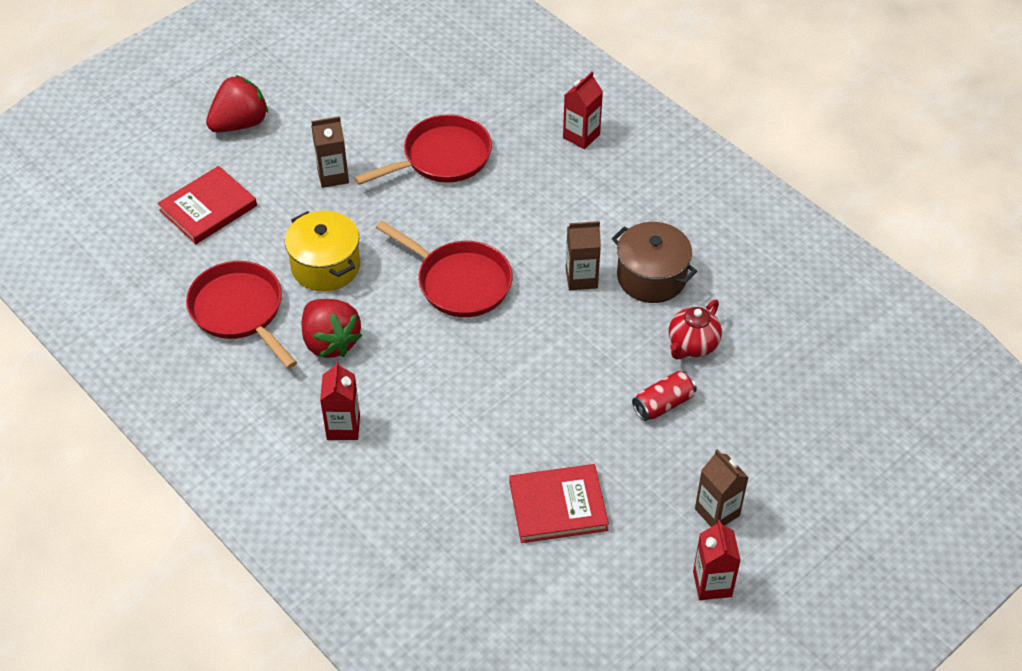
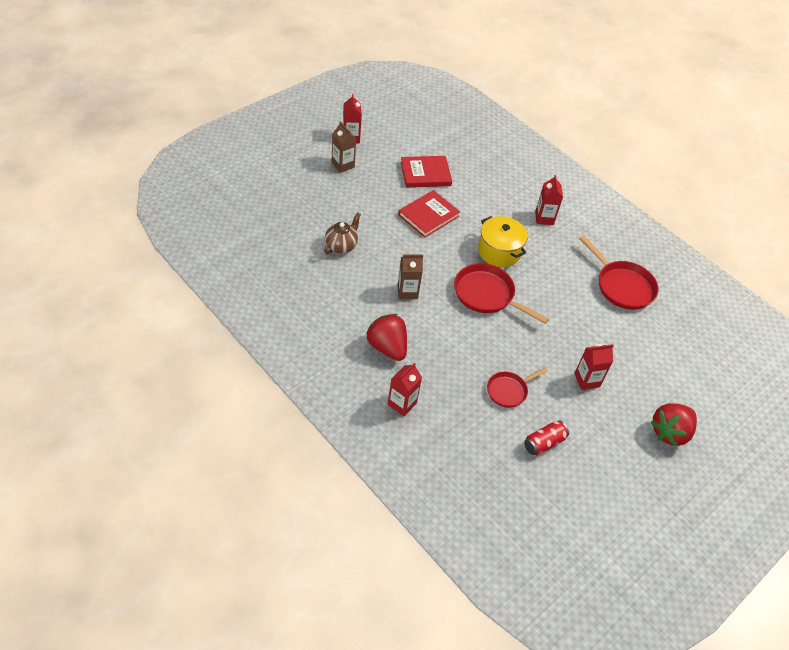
camera: 175 degrees right, 0 degrees up
(208, 208) = (667, 359): red book -> red book (428, 215)
(326, 266) = (575, 311): yellow pot -> yellow pot (499, 251)
(330, 342) = (561, 264): red strawberry -> red strawberry (387, 347)
(333, 176) = (587, 380): brown carton -> red carton
(441, 158) = (509, 390): red pan -> red pan, size x0.62
(651, 277) = (361, 289): brown pot -> none
(663, 404) = (364, 216): red can -> red can (544, 443)
(692, 345) = (341, 246): red teapot -> brown teapot

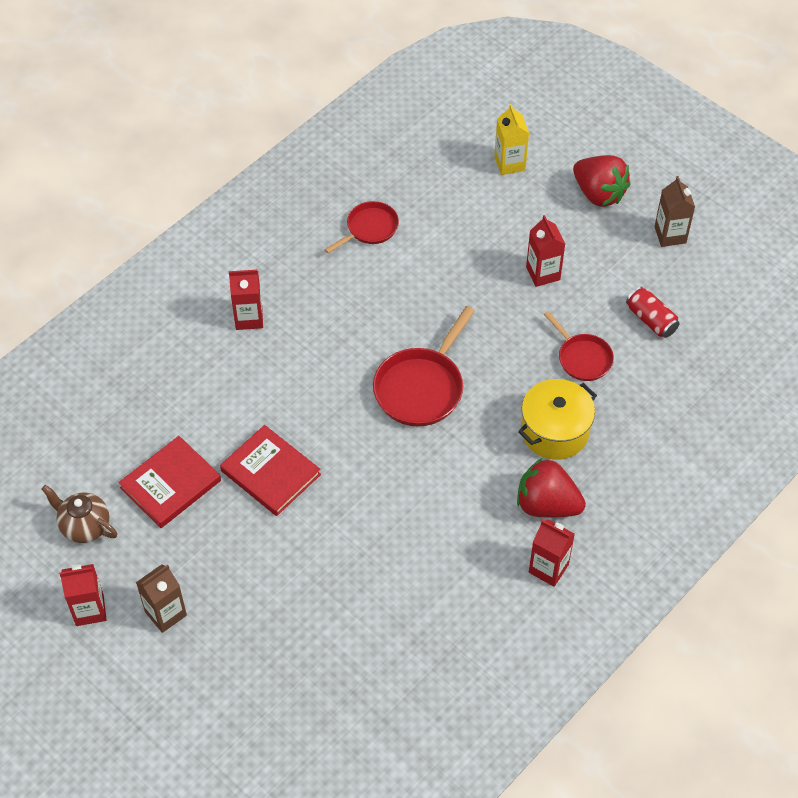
camera: 90 degrees left, 5 degrees up
(341, 246) = (361, 589): brown teapot -> brown teapot (84, 526)
(387, 347) = (547, 505): red strawberry -> red strawberry turned 60 degrees clockwise
(402, 404) = (636, 478): red carton -> red carton (548, 568)
(407, 292) = (438, 488): brown carton -> brown carton (670, 235)
(425, 174) = (170, 484): red book -> red book turned 60 degrees clockwise
(499, 251) = (331, 375): yellow pot -> yellow pot (555, 431)
(622, 286) = (369, 228): red pan -> red pan, size x0.62
(693, 377) = (509, 163): none -> yellow carton

